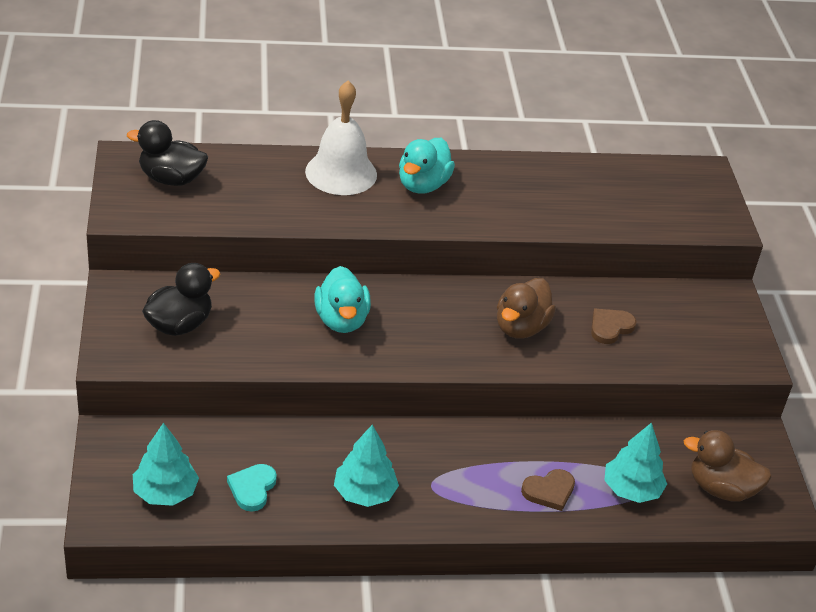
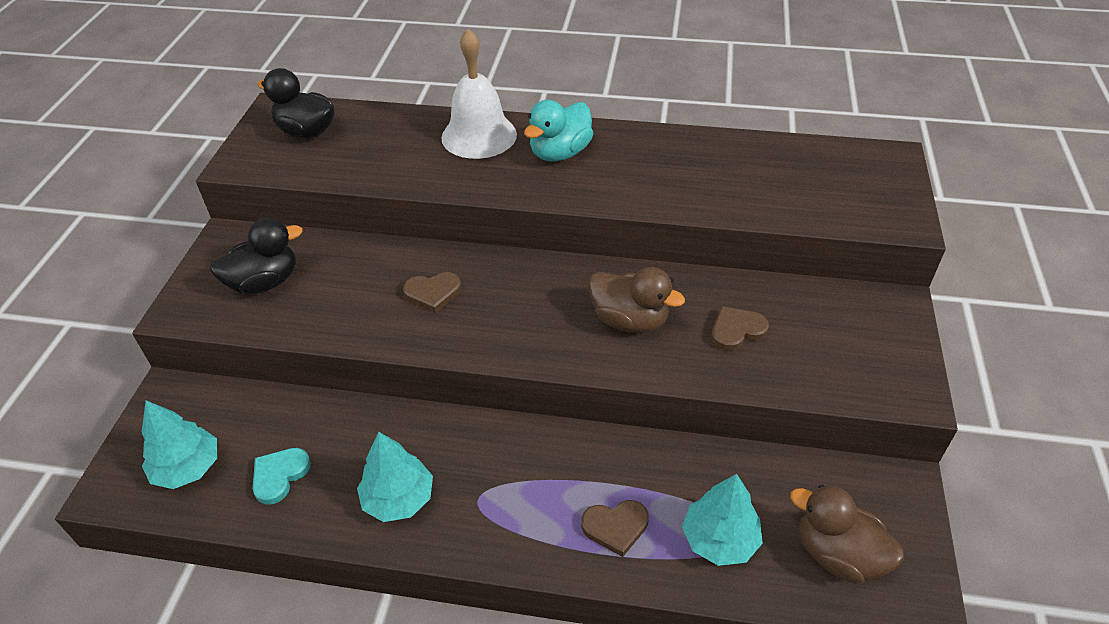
camera: 20 degrees right, 5 degrees up
(341, 320) = (433, 293): turquoise duck -> brown heart
(521, 327) = (629, 320): brown duck -> brown duck turned 105 degrees counterclockwise

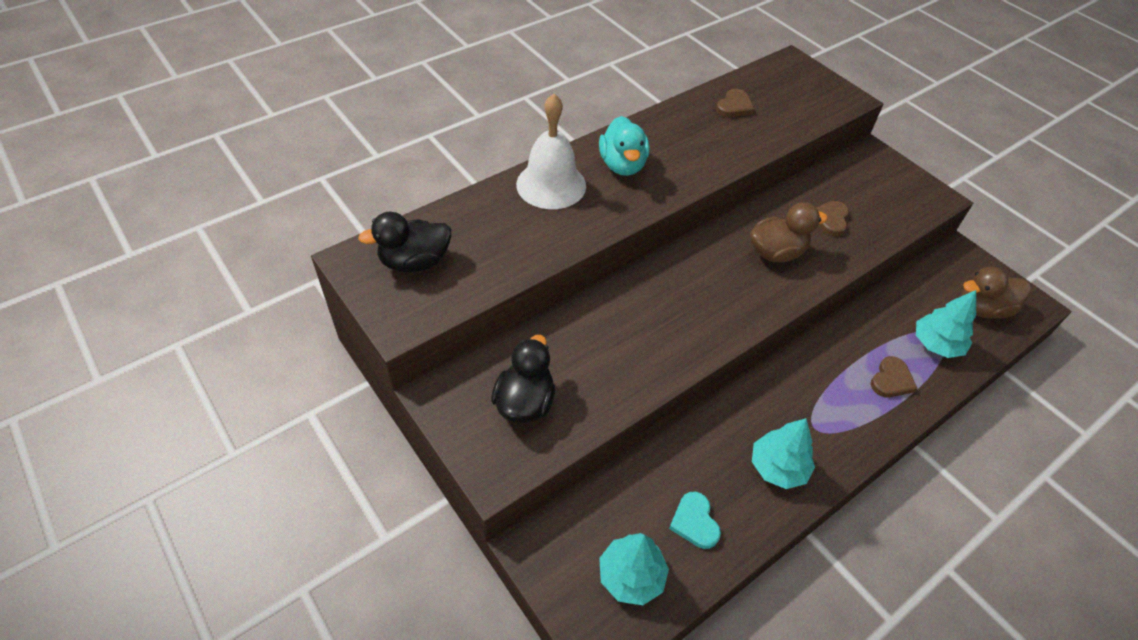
camera: 50 degrees left, 5 degrees up
(433, 293) = (648, 320): brown heart -> brown heart (734, 106)

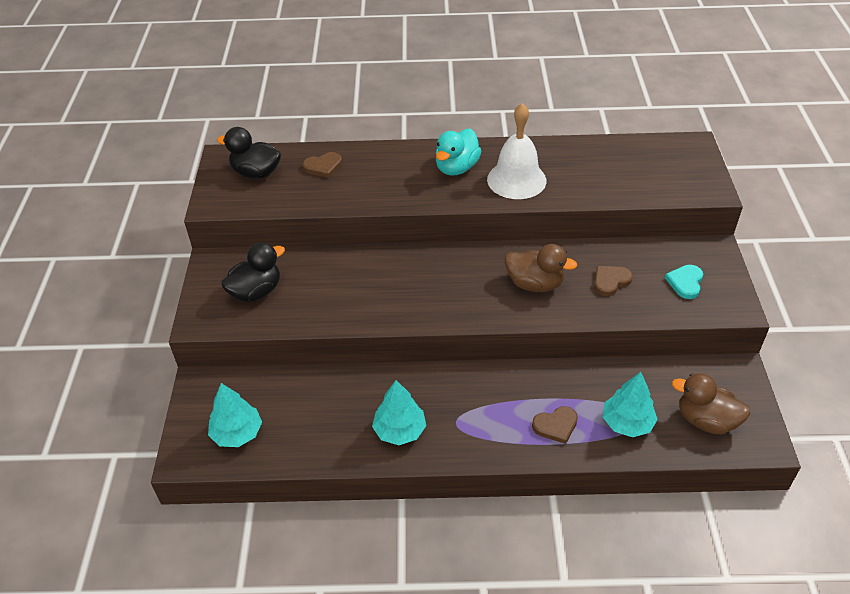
camera: 40 degrees right, 5 degrees down
(551, 185) = (391, 161): white bell -> white bell (516, 180)
(694, 522) = (308, 428): turquoise heart -> turquoise heart (685, 282)
(734, 106) = (596, 160): brown heart -> brown heart (323, 166)

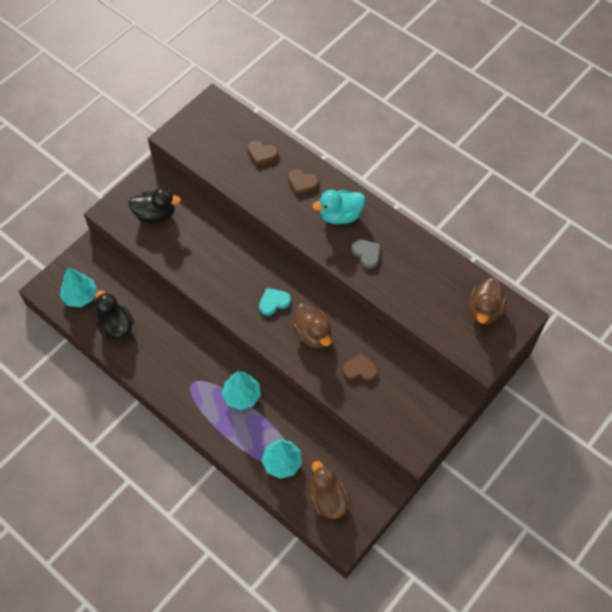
camera: 40 degrees right, 15 degrees up
(256, 173) = (219, 129): black duck -> black duck (116, 326)
(400, 430) = (159, 363): turquoise tree -> turquoise tree (242, 395)
(516, 180) = (366, 254): white bell -> grey heart
(556, 426) = (242, 430): brown heart -> brown heart (302, 182)
(663, 158) = (484, 310): none -> brown duck
(685, 282) = (405, 408): turquoise heart -> turquoise heart (273, 302)

